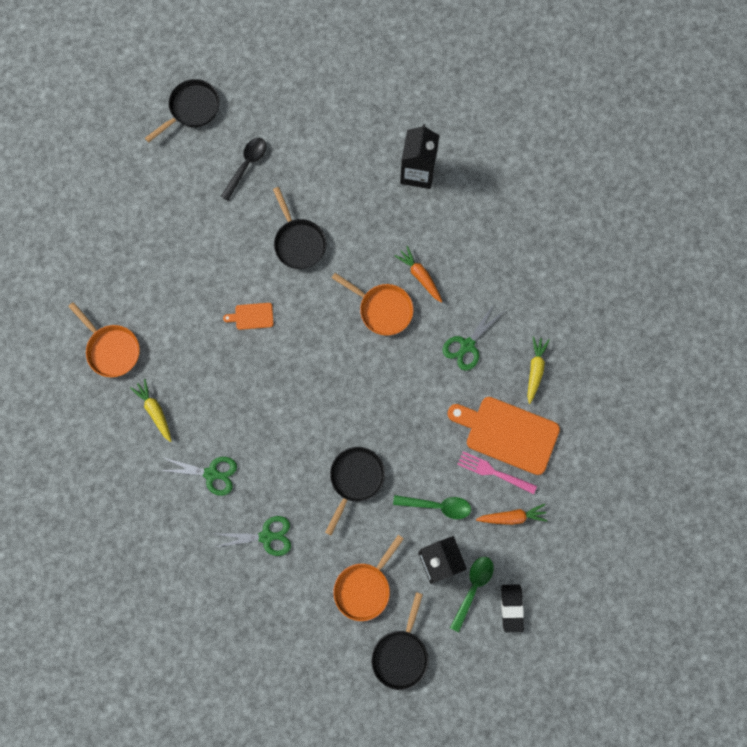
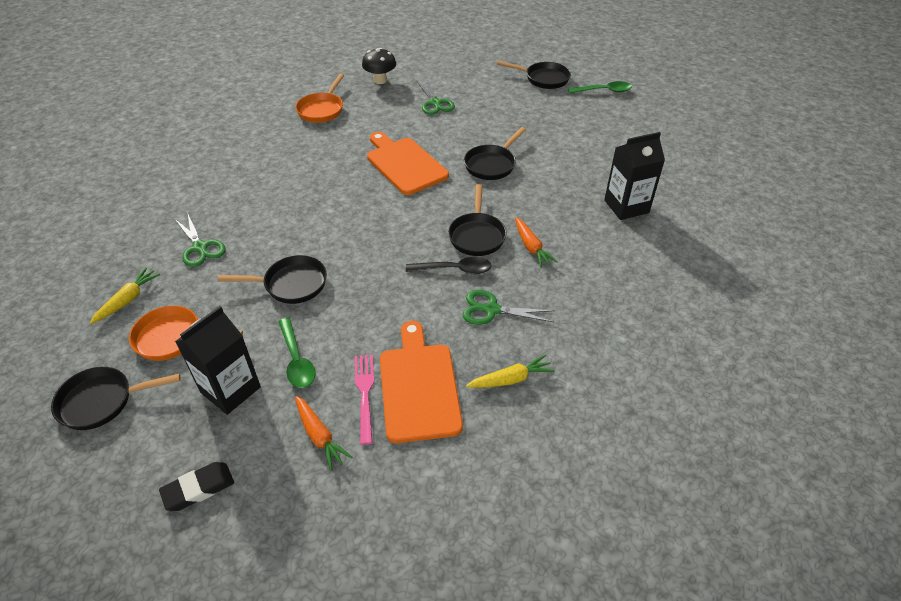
camera: 60 degrees right, 30 degrees down
(91, 267) = (380, 80): none -> black mushroom
(155, 411) = (284, 146): yellow carrot -> yellow carrot (128, 300)
(211, 474) = (245, 193): green scissors -> green scissors (435, 103)
(246, 166) = (528, 116): black spoon -> black spoon (454, 269)
(252, 316) = (404, 164): orange cutting board -> orange cutting board, size x2.18
(382, 309) = (477, 235): orange pan -> black pan
(420, 276) = (531, 247): orange carrot -> orange carrot turned 135 degrees clockwise
(473, 588) = (210, 436): green spoon -> green spoon (603, 91)

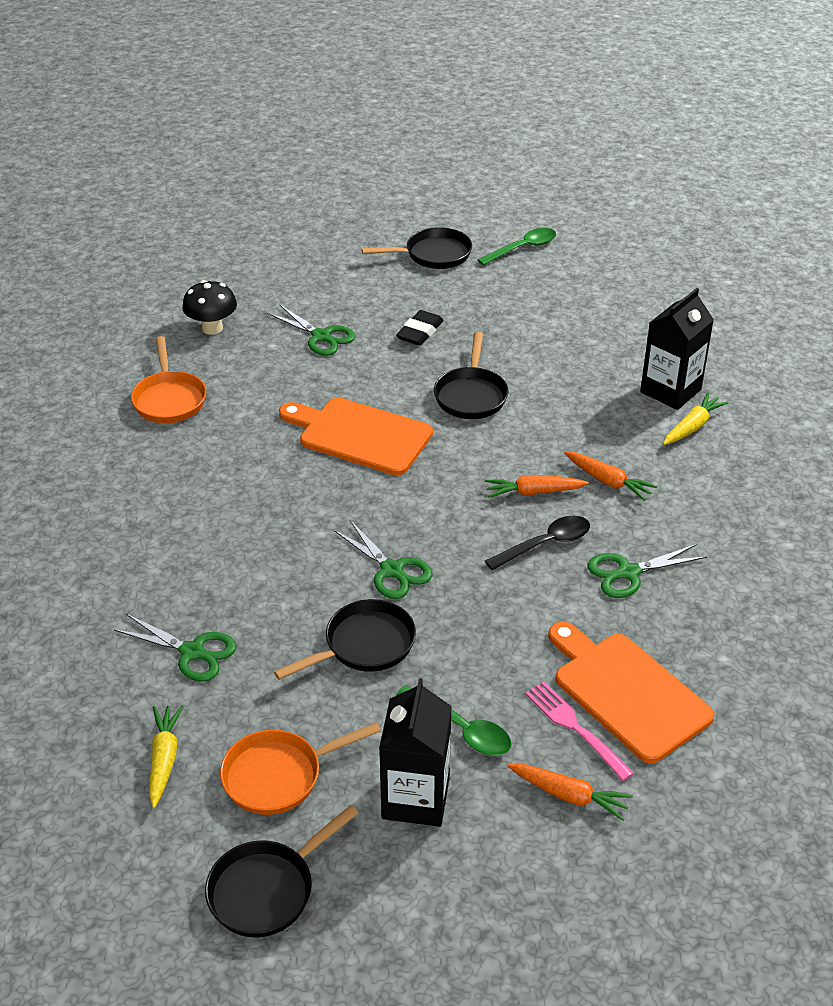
camera: 30 degrees left, 5 degrees down
(198, 489) = (490, 917): black eraser -> black eraser (420, 332)
(348, 247) = (392, 570): none -> green scissors
(477, 235) = (534, 492): black pan -> orange carrot
(510, 379) = (715, 639): yellow carrot -> yellow carrot (692, 426)

